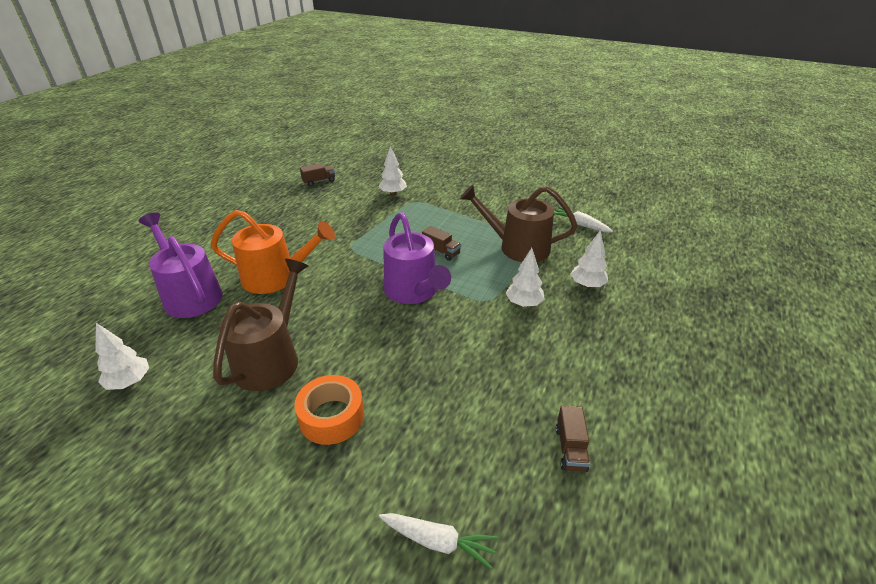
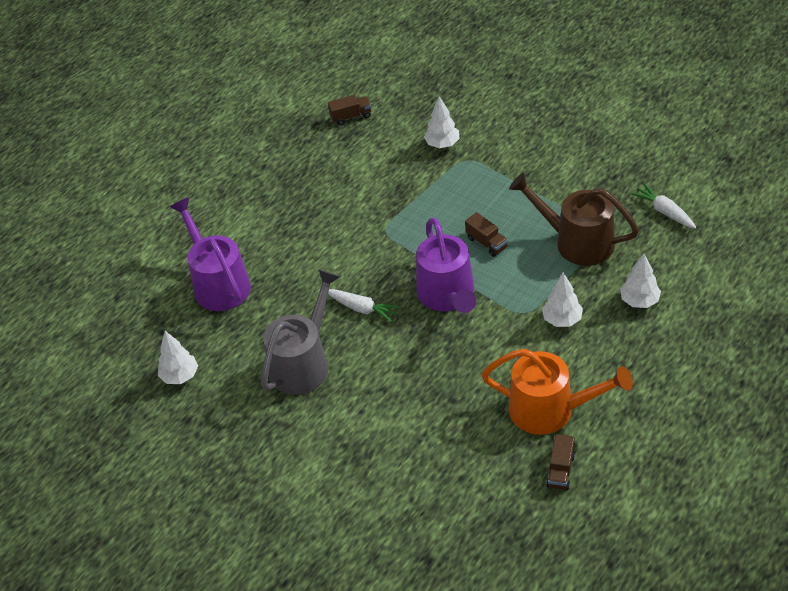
camera: 15 degrees right, 10 degrees up
(271, 359) = (303, 363): brown watering can -> grey watering can
(276, 277) = (304, 267): orange watering can -> orange watering can (550, 410)
(331, 417) = (358, 424): orange tape -> none
(438, 542) = (435, 528): white carrot -> white carrot (362, 309)

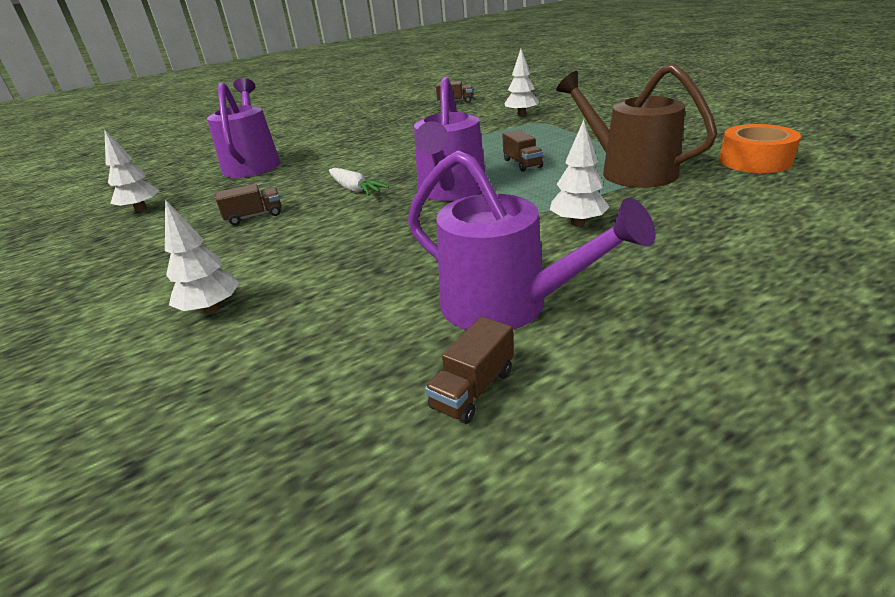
camera: 20 degrees right, 15 degrees down
(303, 363) = (254, 216): grey watering can -> brown truck
(550, 410) = (506, 305): orange watering can -> purple watering can
(639, 301) = (700, 221): white tree -> white tree (211, 309)
(664, 211) = (755, 161): white carrot -> orange tape

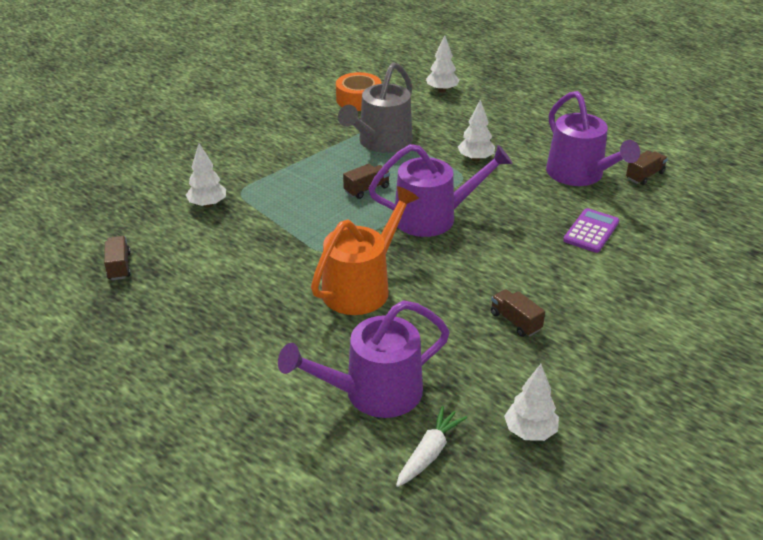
camera: 110 degrees left, 5 degrees up
(211, 309) = (647, 282): white tree -> white tree (442, 90)
(350, 286) = (591, 231): none -> purple calculator
(355, 189) = (440, 274): white carrot -> white carrot (429, 453)
(368, 161) = (361, 287): none -> orange watering can
(473, 389) = (645, 176): brown truck -> brown truck turned 60 degrees counterclockwise
(506, 305) = (579, 174): purple watering can -> purple watering can turned 135 degrees clockwise
(629, 171) = (381, 142): brown watering can -> grey watering can

